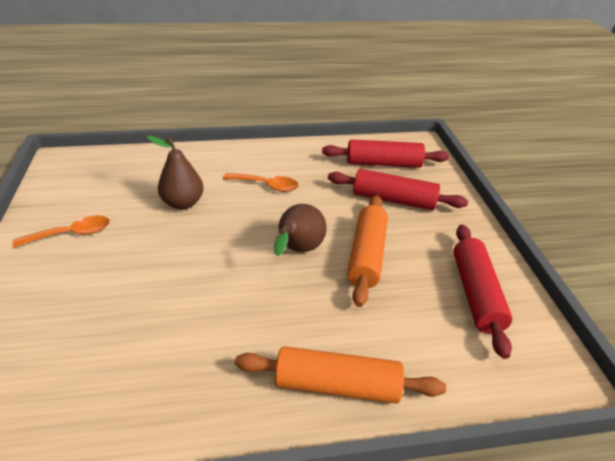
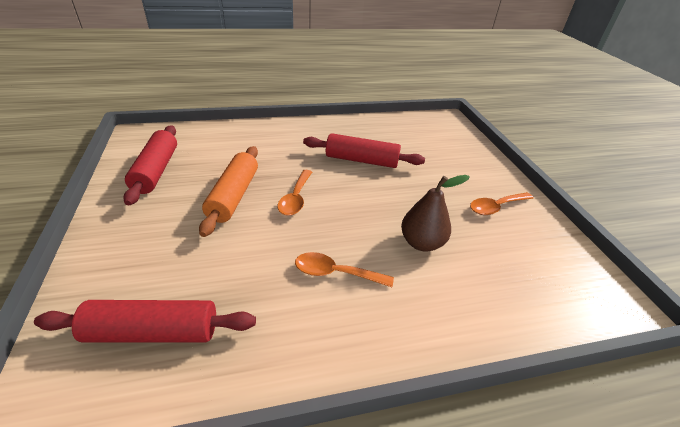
camera: 175 degrees right, 0 degrees up
(298, 250) = (295, 198): brown pear -> orange spoon
(337, 385) = (275, 132): orange rolling pin -> none
(394, 200) = (175, 259): red rolling pin -> red rolling pin (361, 160)

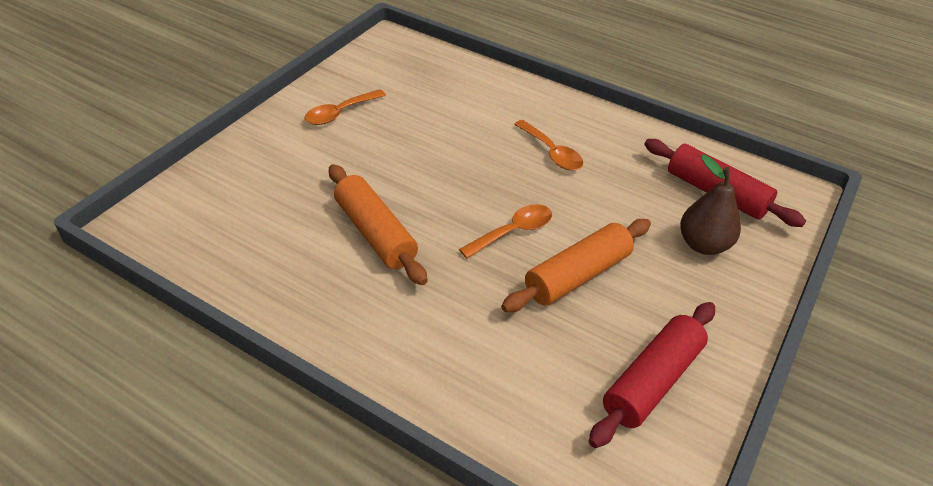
camera: 135 degrees left, 5 degrees up
(361, 160) = (375, 233): red rolling pin -> orange rolling pin
(421, 243) = (454, 130): brown pear -> brown pear (703, 244)
(496, 207) = (340, 113): orange spoon -> orange spoon turned 120 degrees clockwise

